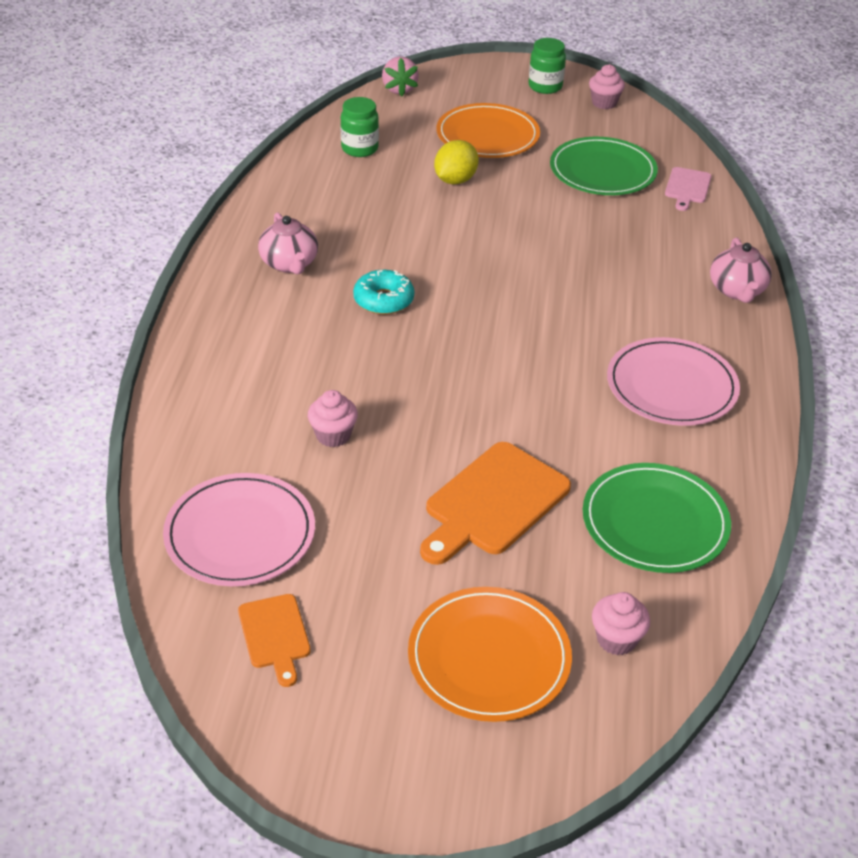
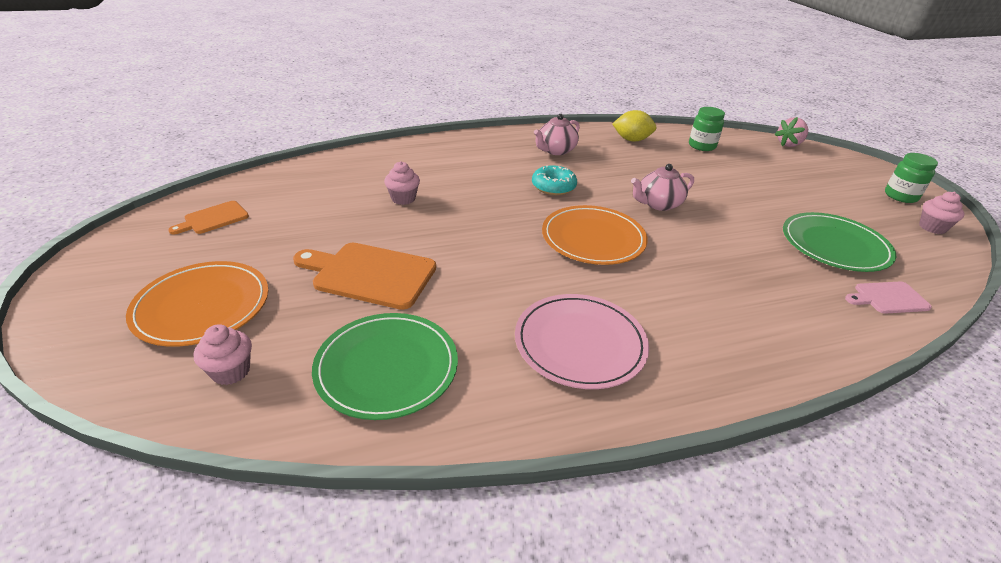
camera: 65 degrees right, 5 degrees down
(240, 534) = (298, 189): pink plate -> none
(455, 180) = (719, 184): yellow lemon -> yellow lemon (631, 140)
(487, 135) = (793, 186): orange plate -> orange plate (593, 238)
(737, 290) = (771, 363): pink teapot -> pink teapot (658, 204)

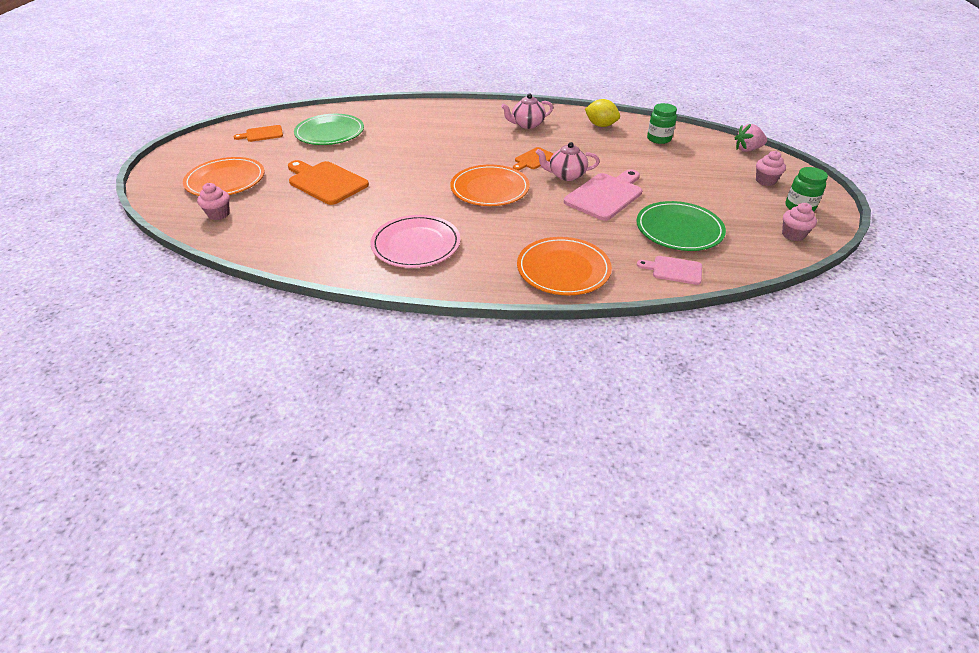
camera: 25 degrees right, 5 degrees up
(387, 367) = (296, 230): green plate -> green plate (330, 133)
(403, 198) = (384, 141): pink cupcake -> pink cupcake (765, 181)
(553, 187) = (497, 150): turquoise donut -> none
(604, 191) = (534, 159): none -> orange cutting board
(722, 220) = (605, 195): none -> pink cutting board
(784, 330) = (563, 269): none -> orange plate

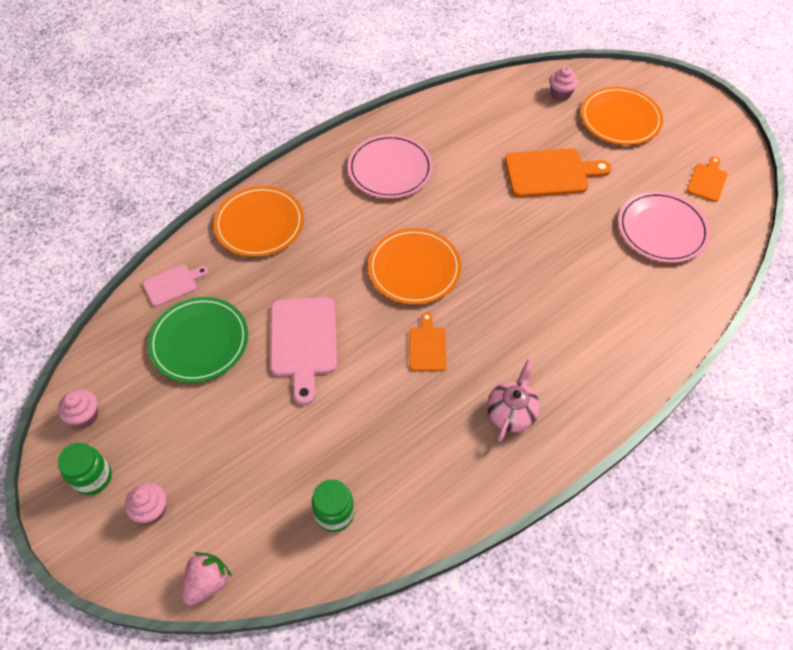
camera: 135 degrees right, 15 degrees up
(330, 133) = (662, 229): green plate -> pink plate
(566, 175) = (369, 344): pink teapot -> none
(600, 125) = (430, 488): yellow lemon -> none

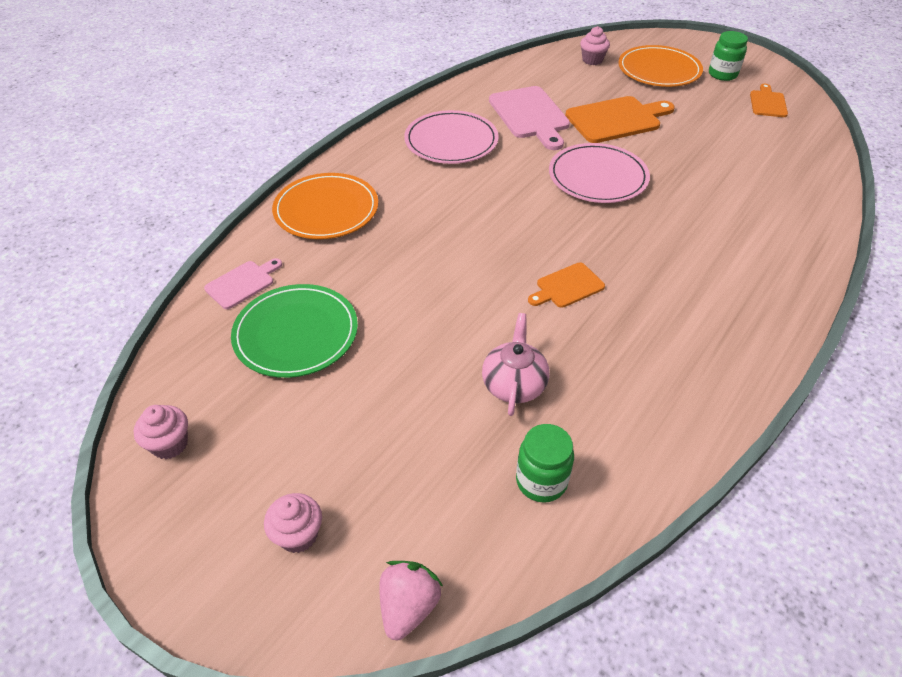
camera: 15 degrees left, 10 degrees down
(93, 477) = (202, 515): green jar -> green jar (722, 74)
(304, 341) = (424, 309): pink cutting board -> pink cutting board (530, 115)
(414, 268) = (518, 219): orange plate -> none
(427, 346) = (567, 287): orange cutting board -> orange cutting board turned 105 degrees counterclockwise
(511, 412) = (692, 330): pink teapot -> pink teapot (514, 384)
(662, 229) = (749, 145): pink plate -> pink plate (597, 177)

